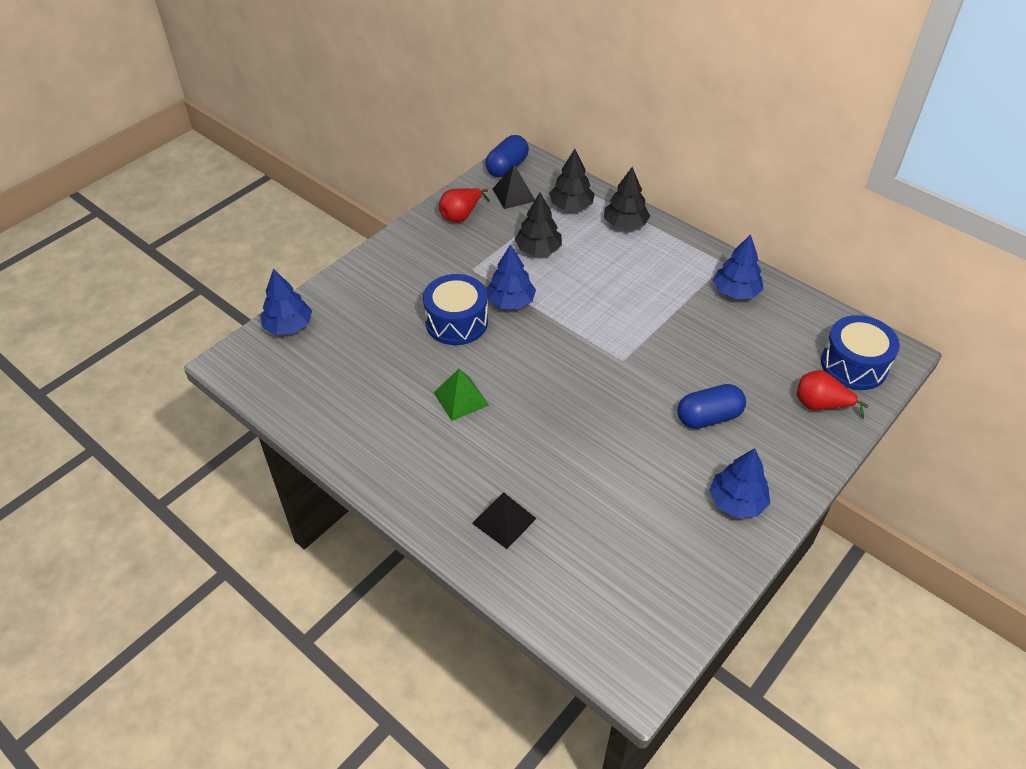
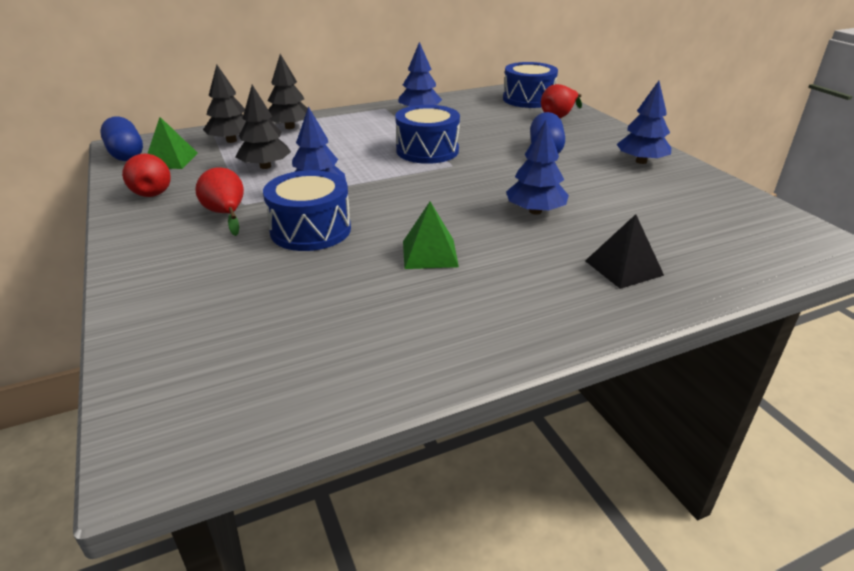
camera: 65 degrees left, 15 degrees down
(288, 326) = (152, 363): blue tree -> blue tree (535, 211)
(452, 269) = (226, 214): none -> red pear
(514, 195) = (171, 160): black pyramid -> green pyramid
(642, 332) = (427, 151): none -> blue drum

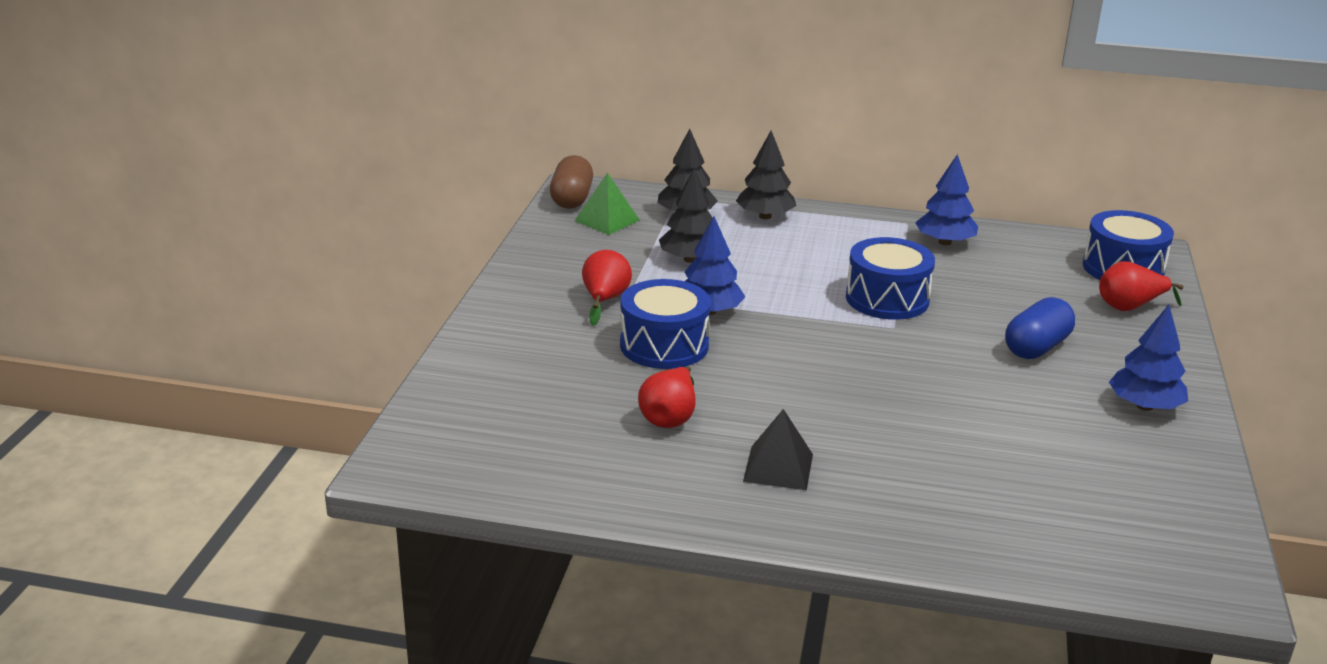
camera: 35 degrees right, 5 degrees down
(126, 154) = (571, 199): blue capsule -> brown capsule
(153, 191) = (562, 252): red pear -> red pear (669, 417)
(430, 253) = (748, 411): green pyramid -> none
(535, 211) = (915, 413): blue tree -> none
(623, 267) = (926, 503): black pyramid -> black pyramid (778, 467)

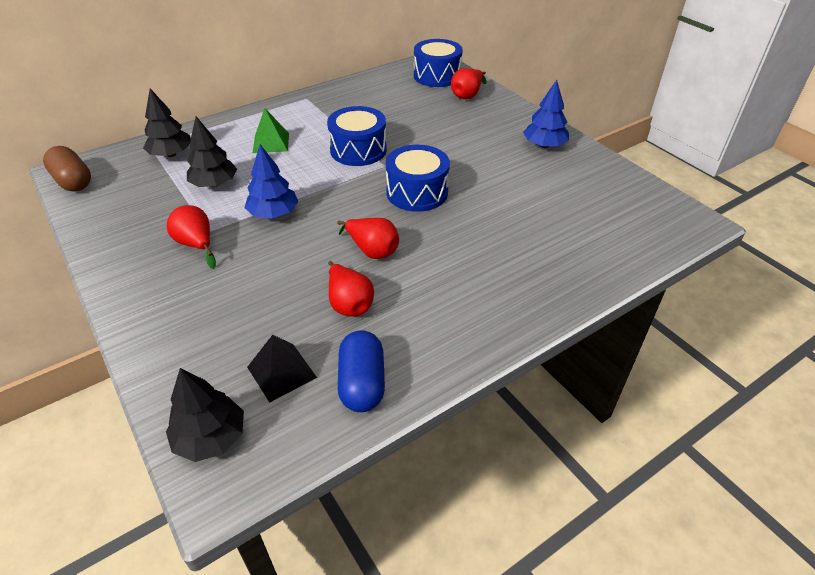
camera: 45 degrees left, 15 degrees up
(607, 220) = (120, 185): green pyramid -> green pyramid (271, 143)
(664, 345) = (278, 254): blue drum -> blue drum (417, 192)
(758, 391) = (372, 250): none -> red pear
(765, 216) = (222, 131): black tree -> black tree (211, 437)
(778, 467) = (450, 294): black pyramid -> black pyramid (281, 372)
(944, 242) = (340, 101): blue tree -> none
(1036, 347) = (462, 139): blue capsule -> blue capsule (362, 383)

